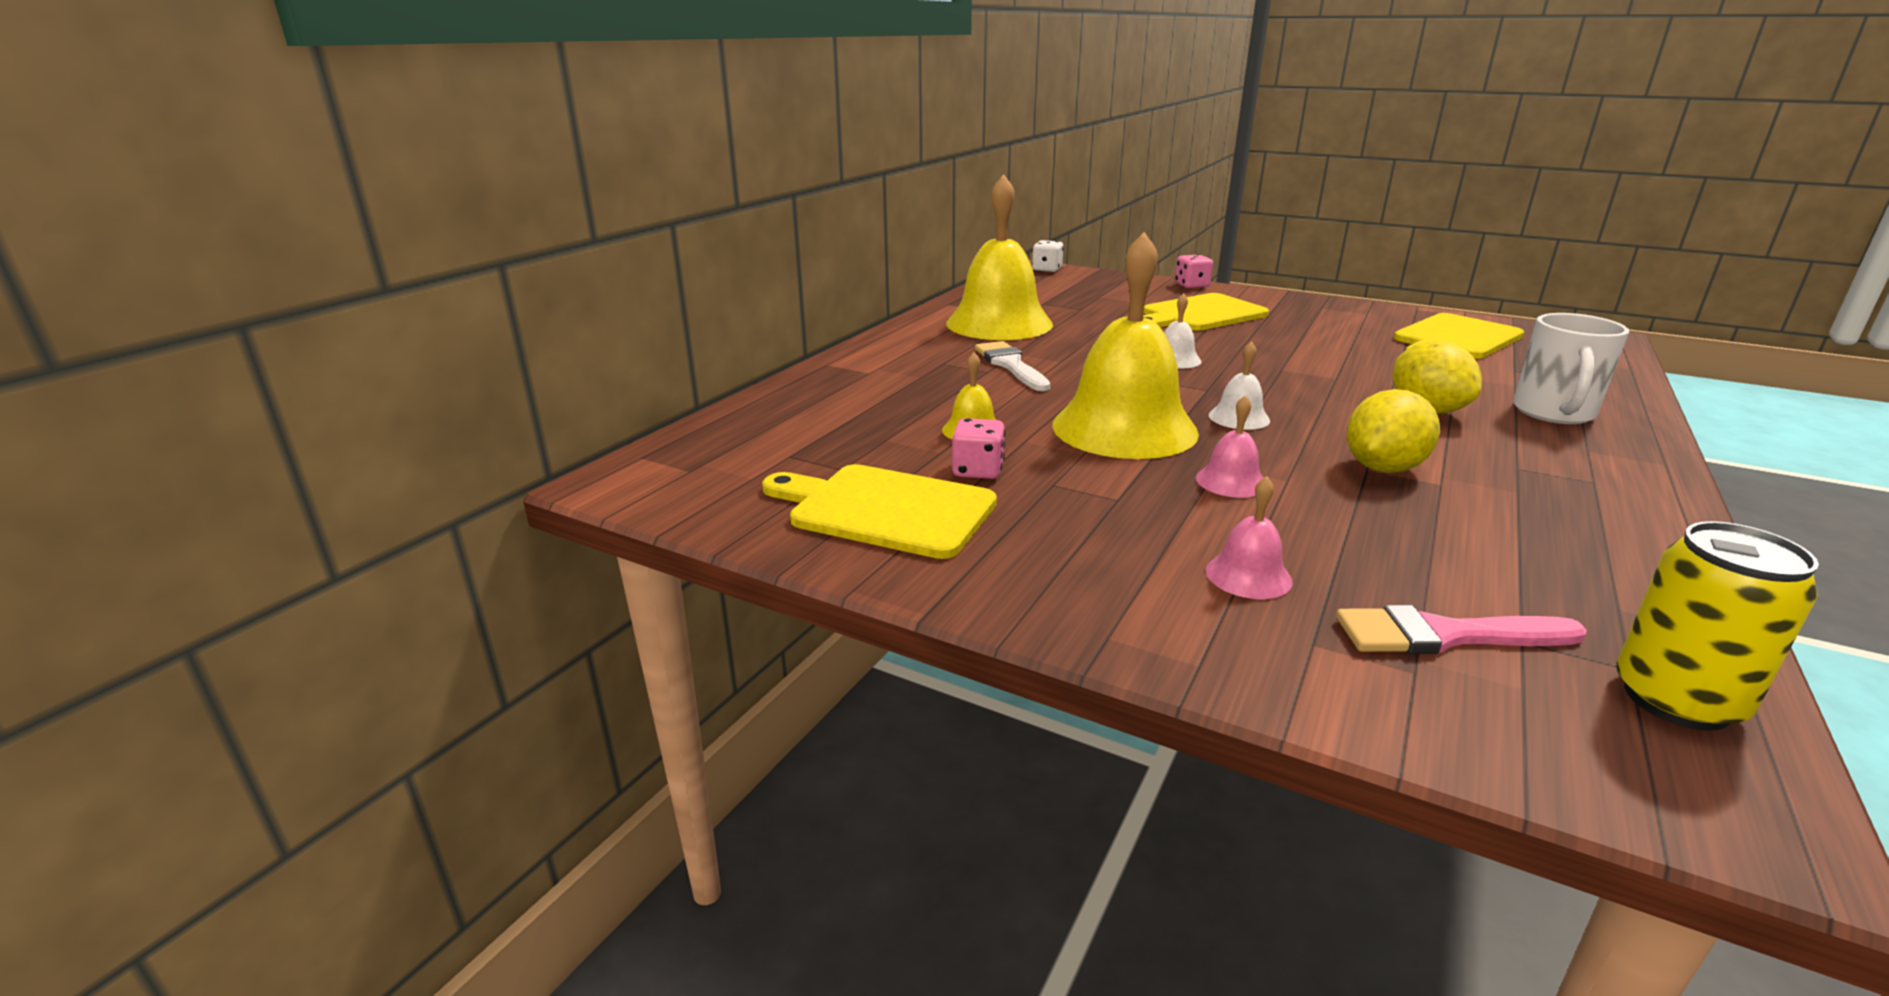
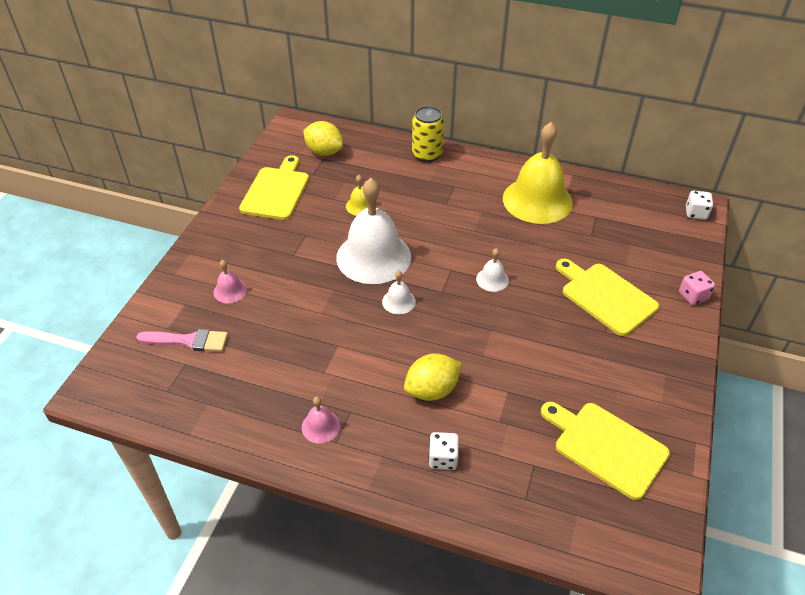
camera: 80 degrees right, 20 degrees up
(978, 470) = (315, 212): pink dice -> none
(1010, 365) = (458, 211): white brush -> none
(1124, 428) = (373, 257): yellow bell -> white bell
(1231, 481) = (315, 292): pink bell -> pink bell (320, 426)
(1383, 468) = (339, 351): yellow lemon -> yellow lemon (324, 152)
(1444, 635) = (188, 341): pink brush -> pink brush turned 105 degrees clockwise
(1553, 413) = (443, 458): white mug -> white dice
(1676, 700) = (147, 396): yellow can -> yellow can (427, 154)

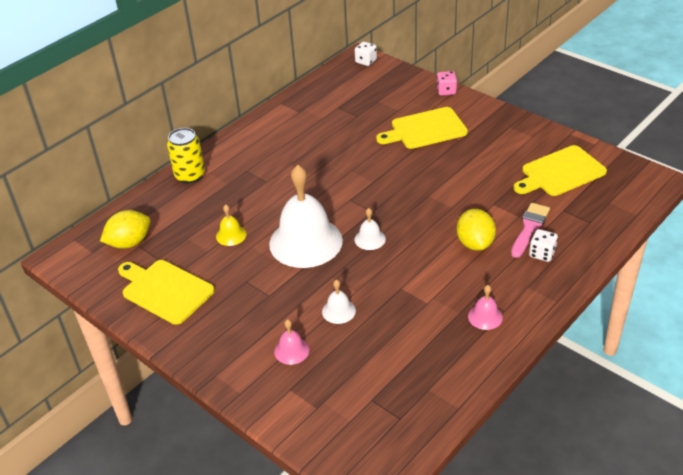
camera: 65 degrees left, 5 degrees down
(188, 341) = (343, 393): pink brush -> pink brush (529, 227)
(492, 279) = (375, 180): white bell -> white bell (338, 311)
(537, 200) = (298, 130): yellow bell -> none

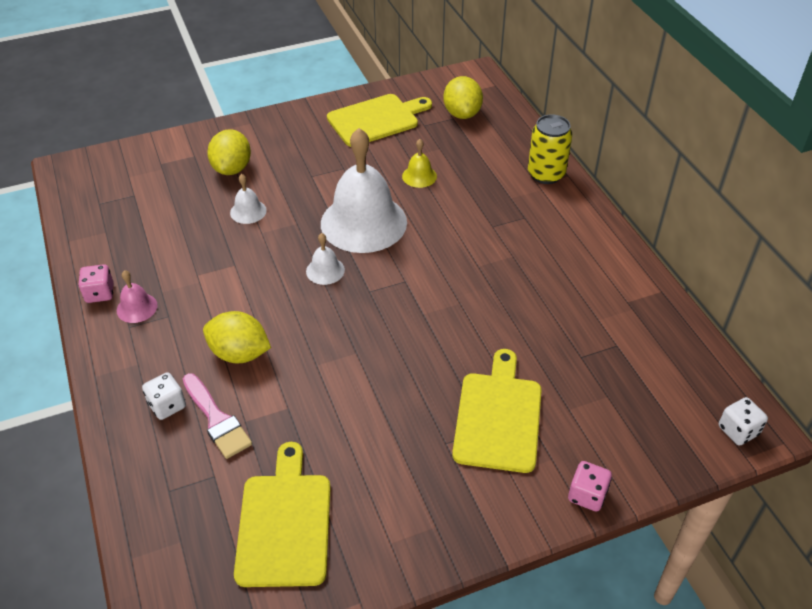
camera: 115 degrees right, 5 degrees up
(291, 350) = (232, 168): pink bell -> yellow lemon
(491, 347) = (100, 293): none -> pink dice

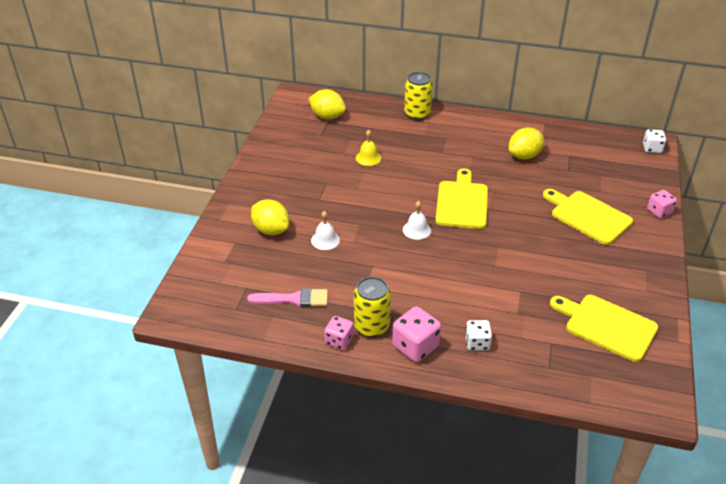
camera: 55 degrees left, 5 degrees down
(128, 355) = (415, 346): none -> pink dice
(137, 307) = (371, 326): pink bell -> yellow can
(217, 419) = (506, 325): pink brush -> pink brush (294, 299)
(239, 353) = (458, 294): yellow lemon -> yellow lemon (524, 156)
(363, 222) = (388, 197): white bell -> none
(376, 120) = (293, 150): yellow cutting board -> yellow cutting board (462, 202)

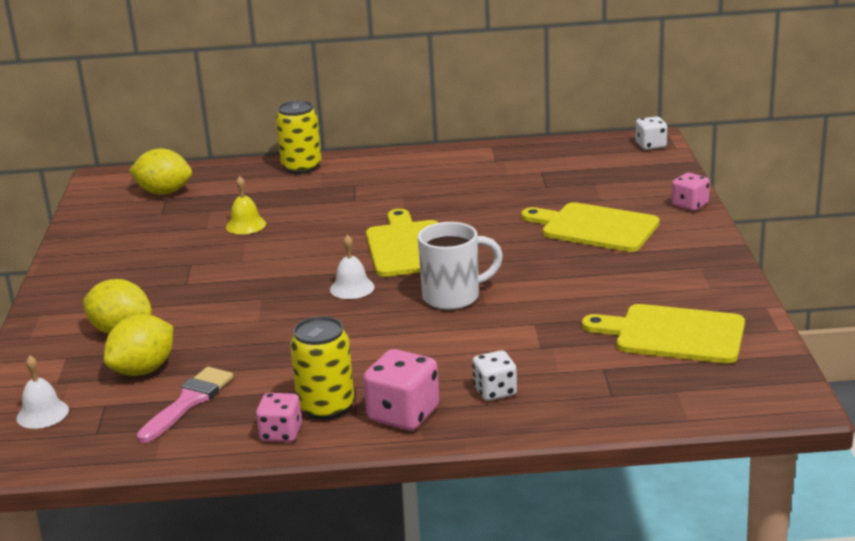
camera: 15 degrees left, 15 degrees down
(294, 299) = (189, 402): pink brush -> pink brush turned 45 degrees counterclockwise
(325, 240) = (214, 326): white bell -> white bell (42, 414)
(477, 254) = (453, 297): none -> white mug
(524, 156) = (477, 183): yellow lemon -> yellow lemon (143, 370)

